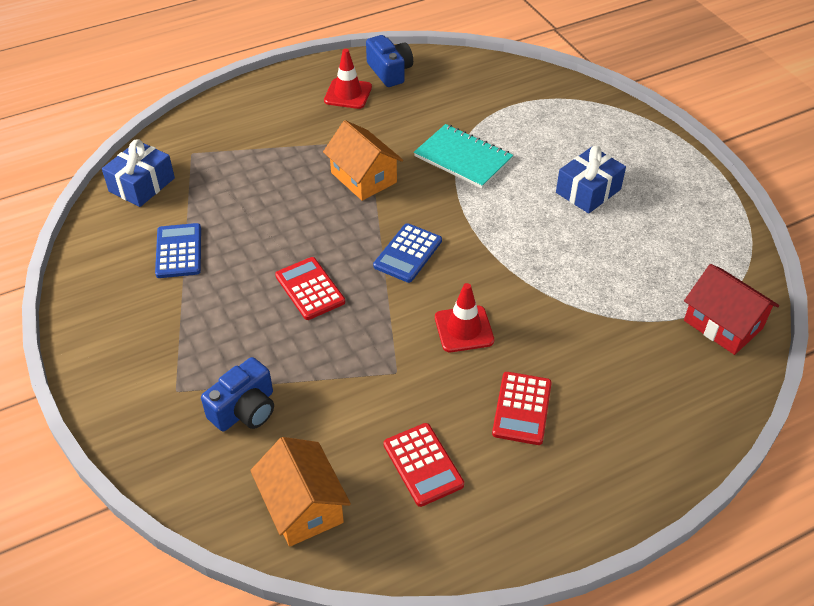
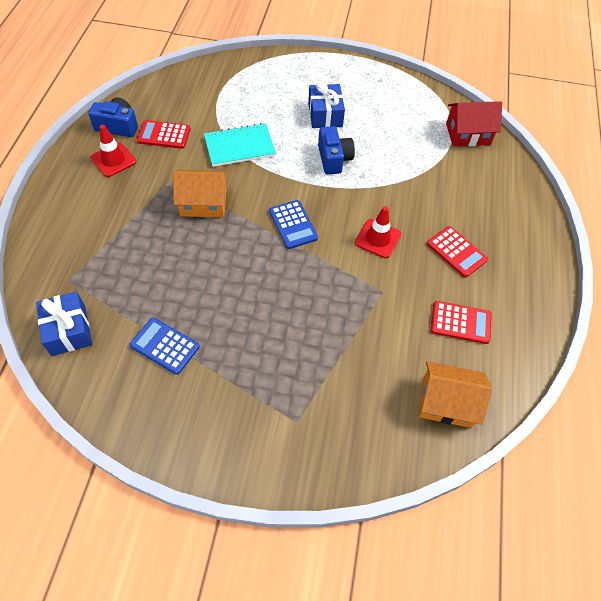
camera: 55 degrees left, 10 degrees up
(245, 410) = (346, 390): blue camera -> blue camera (334, 159)
(310, 289) = (275, 292): red calculator -> red calculator (164, 135)

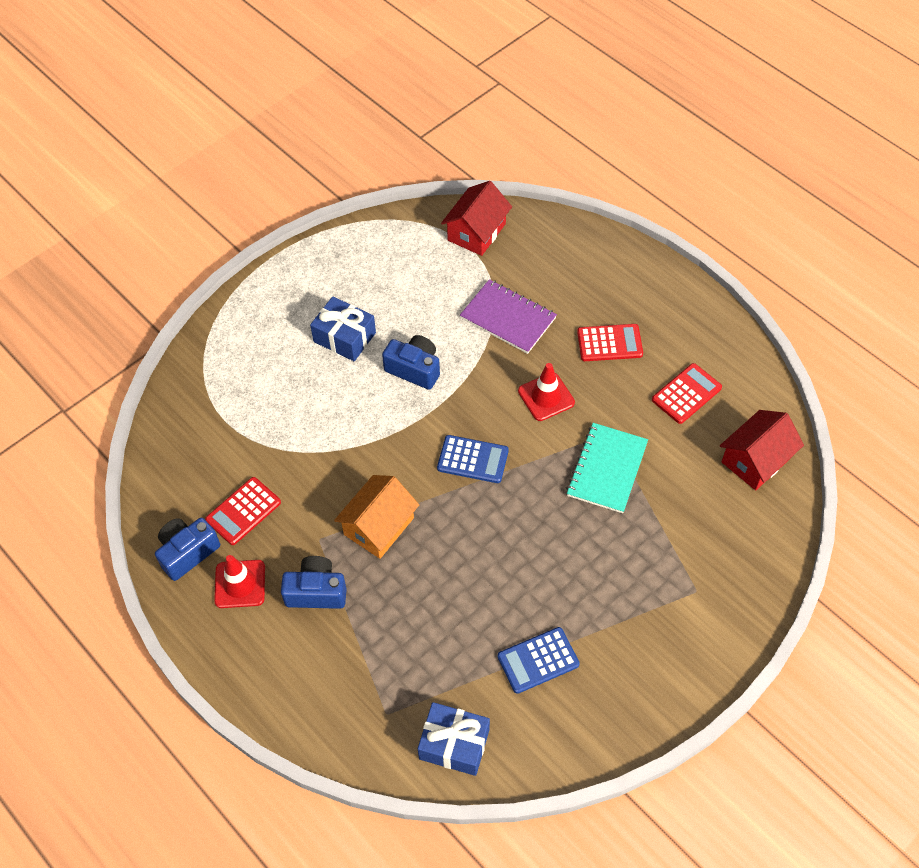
camera: 50 degrees left, 0 degrees up
(133, 197) = (316, 591): none -> blue camera
(239, 146) = (324, 446): turquoise notebook -> turquoise notebook (607, 469)
(419, 185) = (508, 318): none -> purple notebook
(446, 402) = (755, 460): orange house -> red house

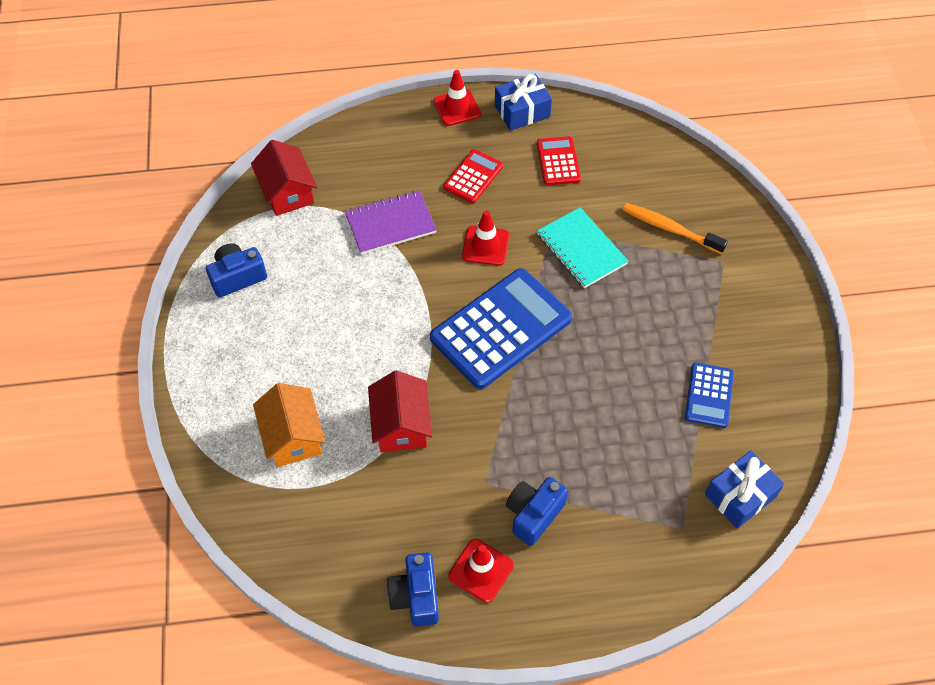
camera: 55 degrees left, 0 degrees up
(243, 511) = (411, 526): red calculator -> none
(344, 337) = (302, 345): blue gift -> blue gift (522, 111)
(379, 526) = (508, 431): orange house -> orange house (293, 436)
(414, 369) = (380, 315): blue camera -> blue camera (237, 277)
(473, 459) = (501, 328): blue calculator -> blue calculator, size x1.98
(672, 285) = (457, 108): none -> red traffic cone
(693, 525) = (669, 229): none -> orange toothbrush
(755, 460) = (646, 159): red house -> red house (401, 425)

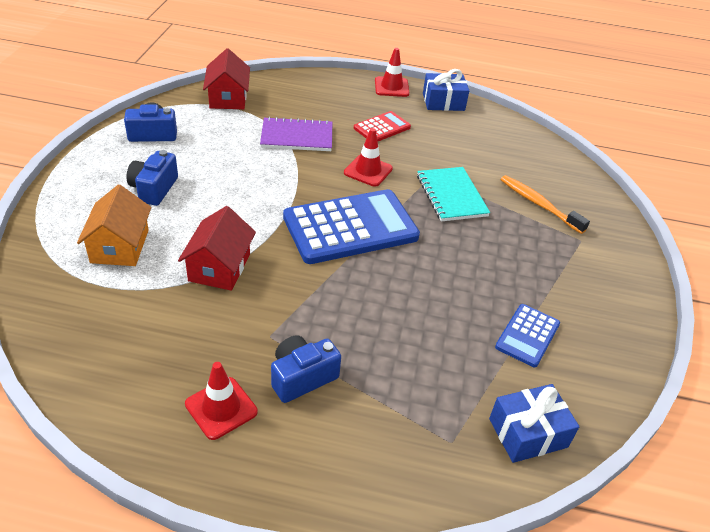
camera: 15 degrees right, 15 degrees down
(416, 596) = (143, 408): blue camera -> blue camera (154, 189)
(558, 161) = (458, 137): red calculator -> none

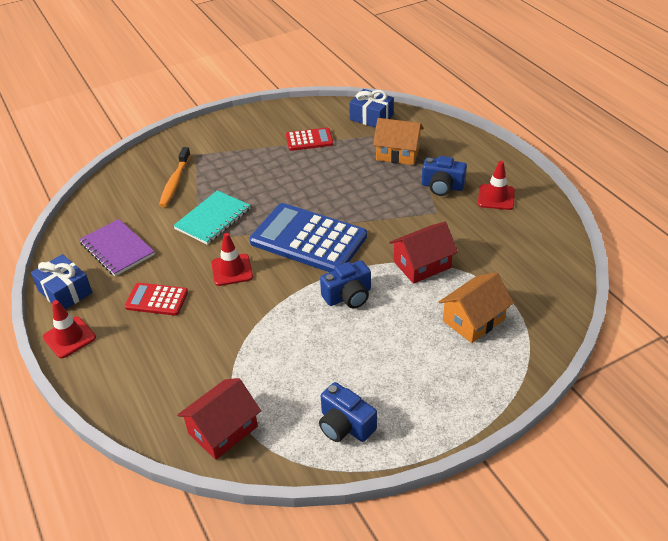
camera: 125 degrees left, 0 degrees up
(154, 189) = (404, 357): blue camera -> blue camera (348, 296)
(297, 136) = (232, 336): purple notebook -> purple notebook (117, 249)
(412, 391) = (398, 153): none -> orange house
(527, 335) = (309, 140): blue calculator -> red calculator

